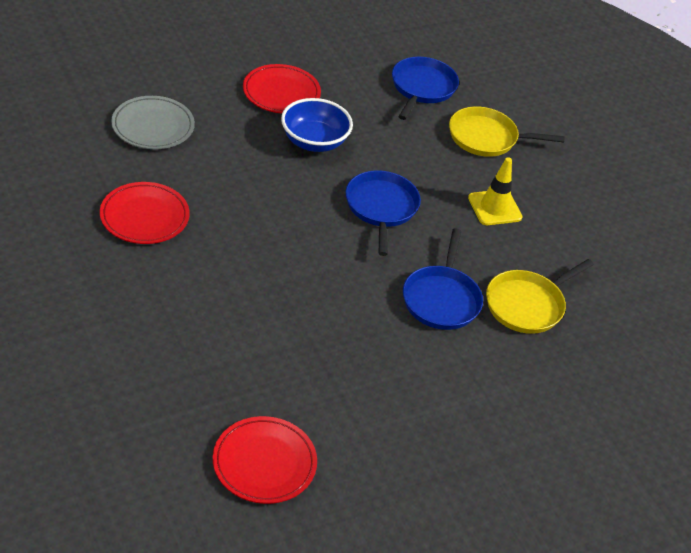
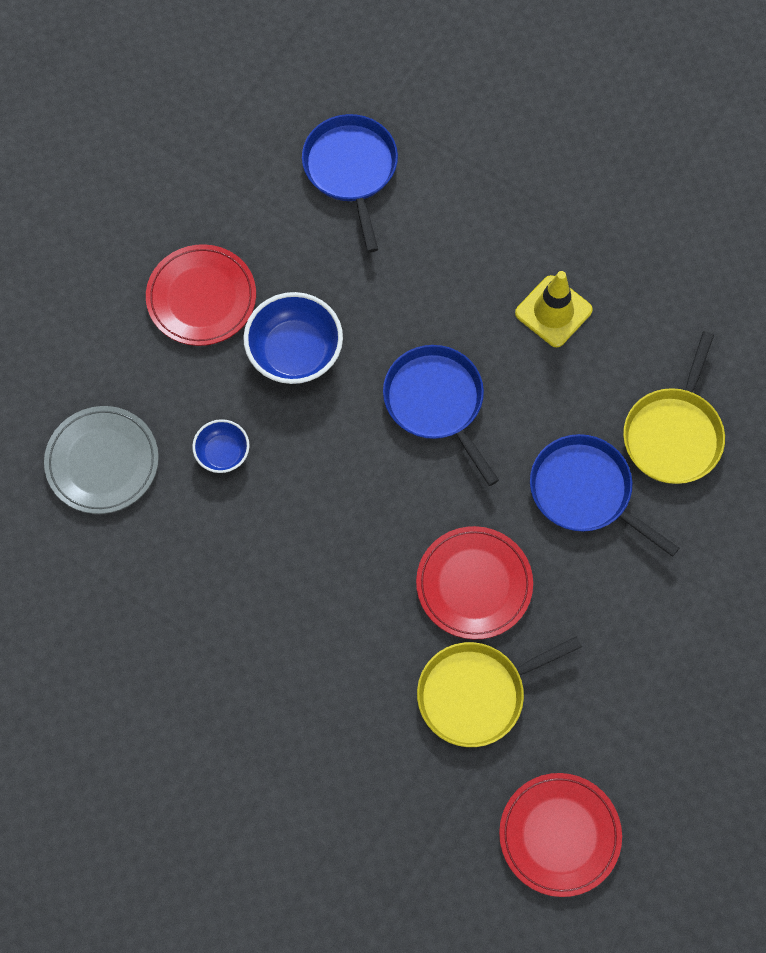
camera: 25 degrees left, 25 degrees up
(144, 217) = (201, 606): red plate -> red plate (474, 584)
(227, 160) = (222, 453): none -> blue bowl
(441, 299) = (585, 491): blue pan -> blue pan turned 150 degrees clockwise
(486, 138) = (475, 202): yellow pan -> yellow pan (476, 694)

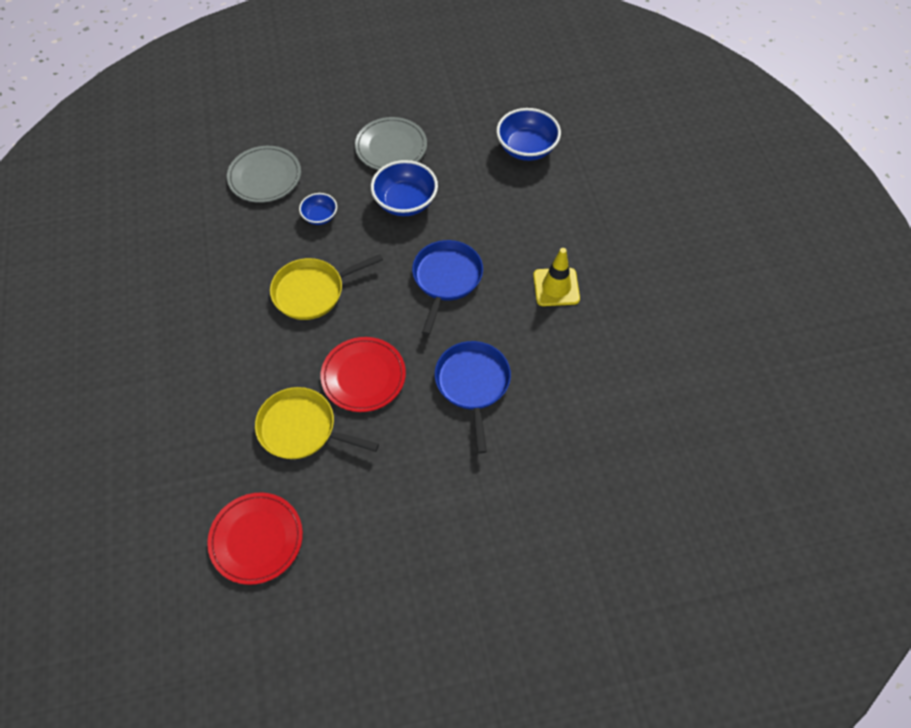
camera: 45 degrees right, 10 degrees down
(201, 298) = (391, 147): red plate -> grey plate
(351, 169) = (526, 148): blue pan -> blue bowl
(674, 434) = (554, 398): yellow pan -> yellow pan (312, 291)

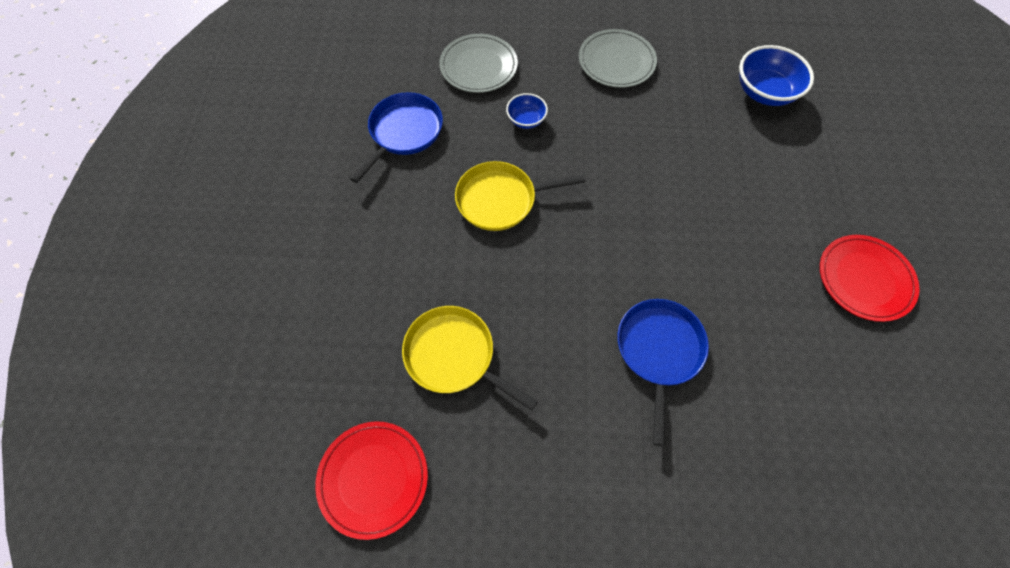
camera: 15 degrees right, 5 degrees up
(363, 376) = (536, 310): red plate -> red plate (864, 279)
(405, 202) = (620, 123): blue bowl -> none
(446, 278) = (650, 218): blue pan -> blue pan (404, 132)
(556, 287) = (775, 257): yellow traffic cone -> none

